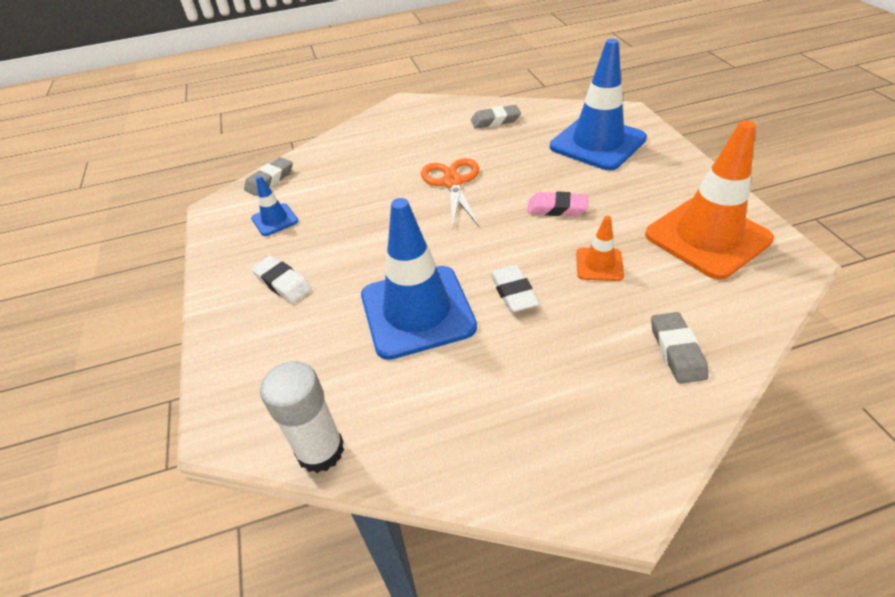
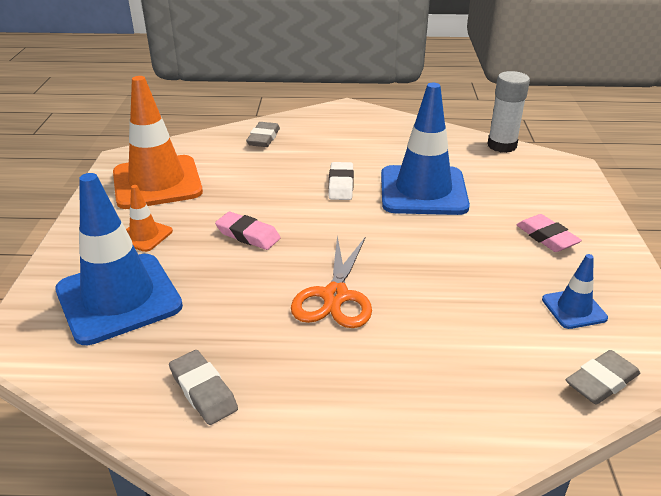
camera: 165 degrees left, 10 degrees down
(283, 283) = (546, 237): white eraser -> pink eraser
(495, 120) = (203, 391): grey eraser -> grey eraser turned 45 degrees clockwise
(599, 264) = (259, 186): orange traffic cone -> orange traffic cone (144, 235)

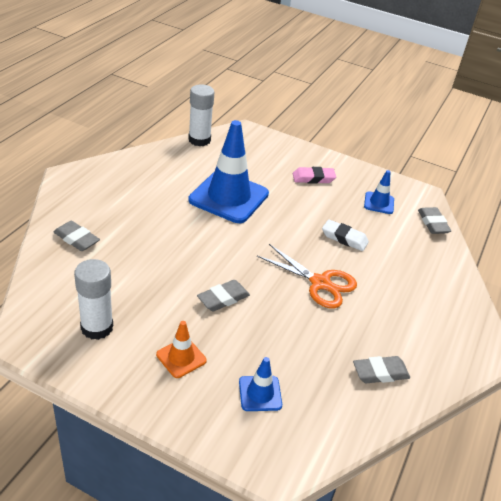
camera: 70 degrees left, 5 degrees up
(118, 298) = (260, 393): blue traffic cone -> blue traffic cone, size x0.47
(157, 182) = (97, 327): orange traffic cone -> white glue stick
(248, 235) = (223, 298): pink eraser -> grey eraser
(341, 185) = (190, 228): white eraser -> white eraser (344, 238)

